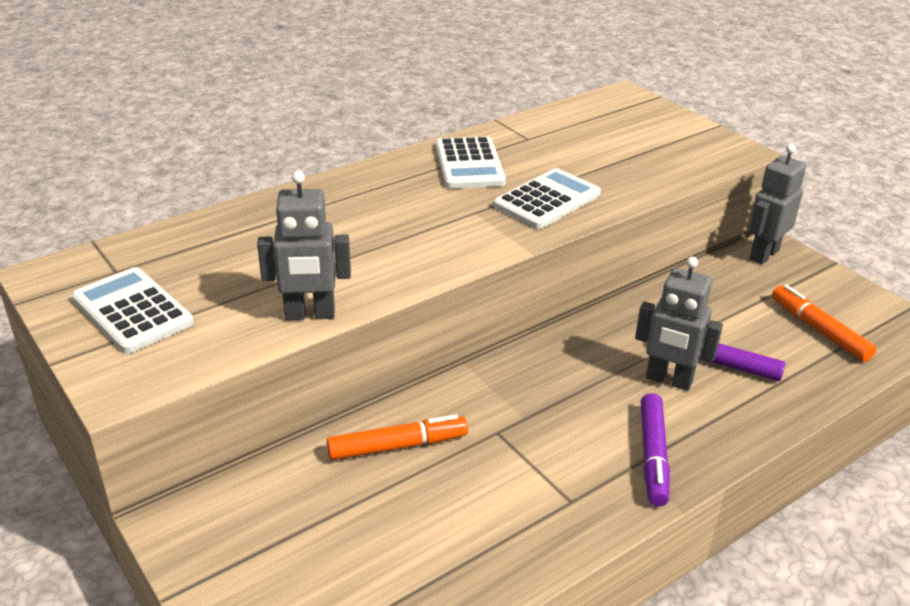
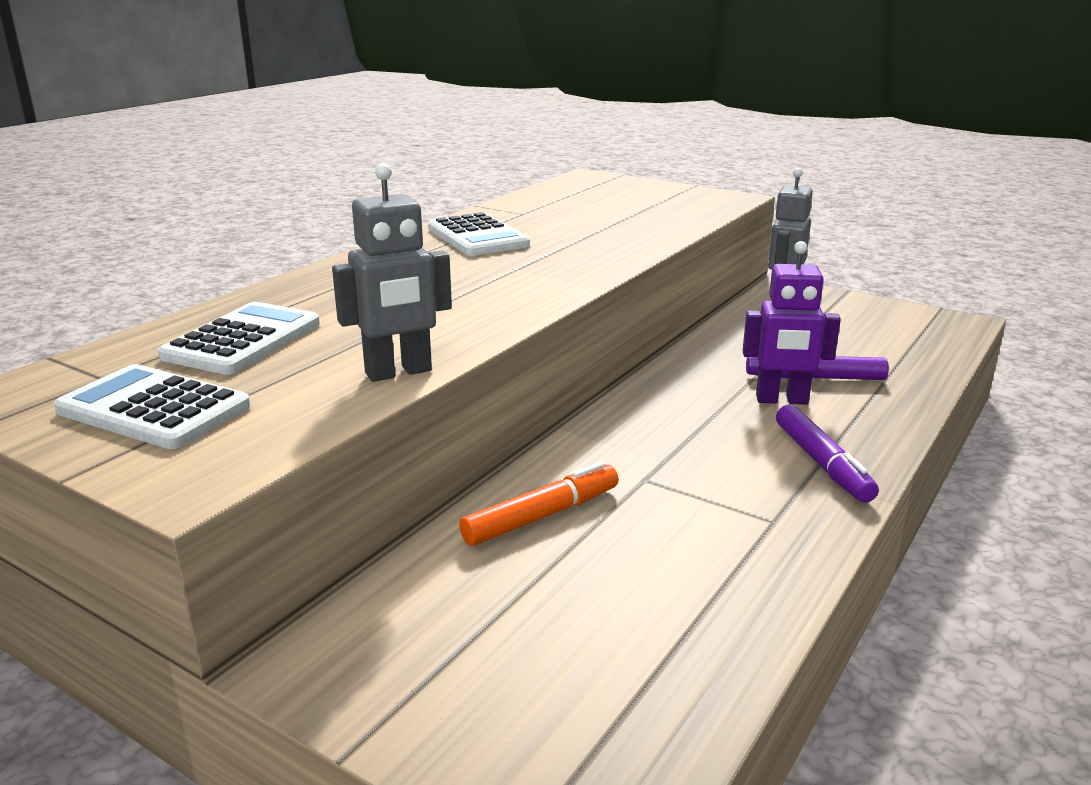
camera: 20 degrees left, 10 degrees down
(547, 200) = (584, 250): white calculator -> white calculator (243, 340)
(668, 380) = (782, 400): grey robot -> purple robot
(819, 330) = (881, 338): orange marker -> none

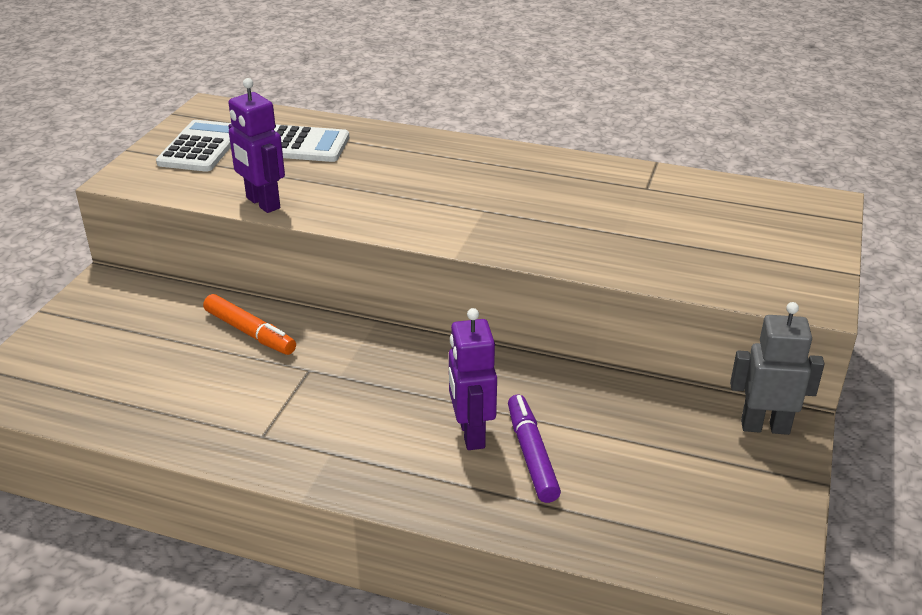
camera: 75 degrees right, 10 degrees up
(399, 372) = (262, 203): grey robot -> purple robot
(477, 237) = (557, 180): white calculator -> none
(821, 463) = (356, 460): purple marker -> none

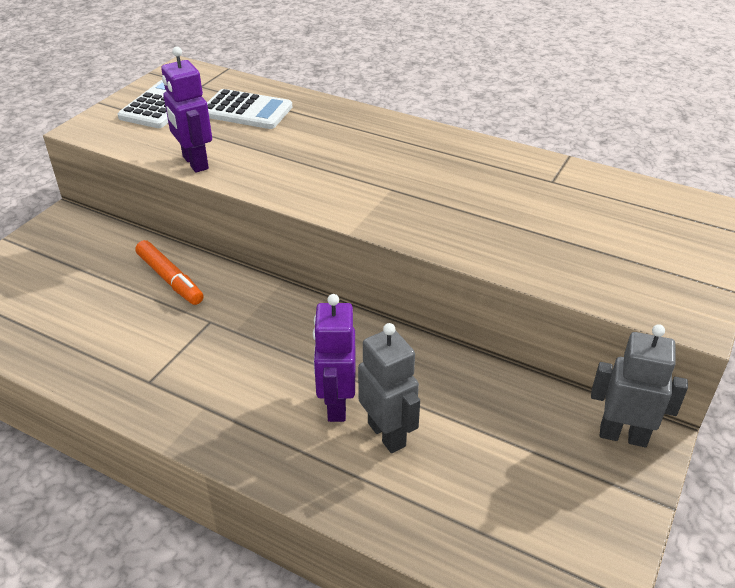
camera: 10 degrees right, 5 degrees up
(532, 455) = (387, 434): purple marker -> grey robot

